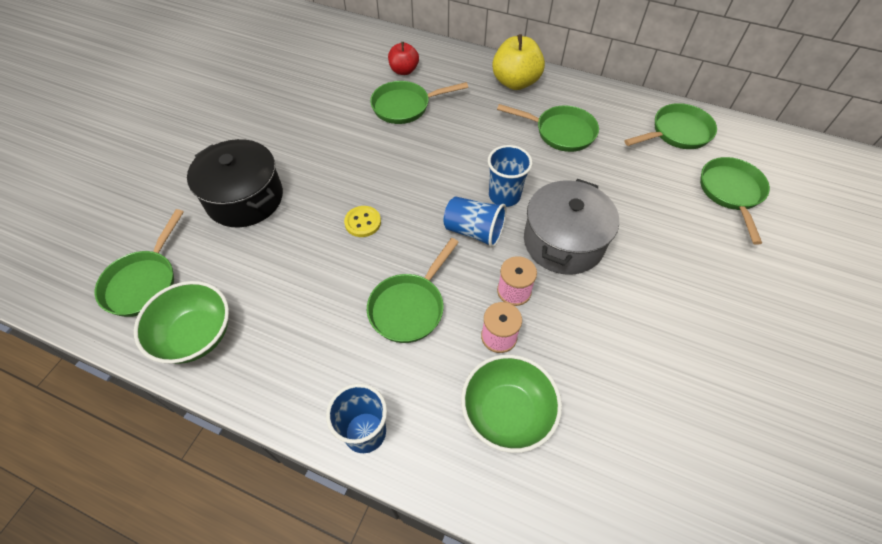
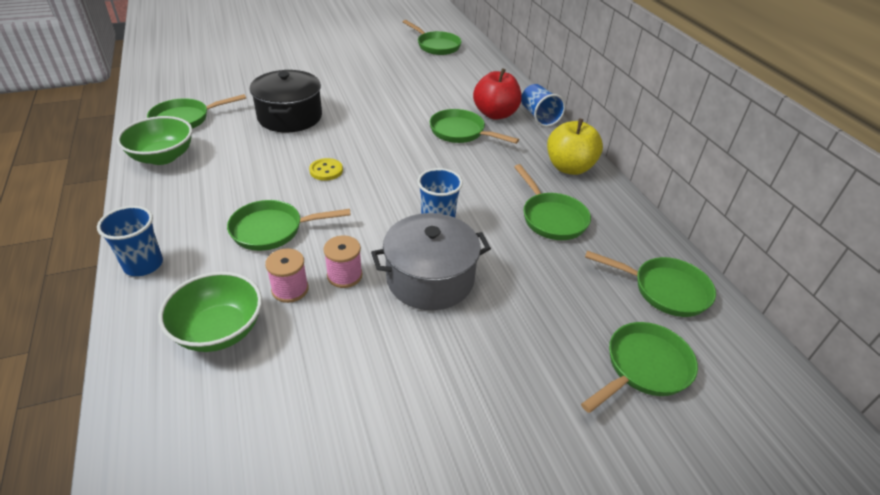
camera: 45 degrees right, 15 degrees down
(254, 31) = (436, 46): none -> green pan
(404, 70) = (495, 114): red apple -> red apple, size x1.61
(474, 231) = (381, 225): blue cup -> blue cup (539, 116)

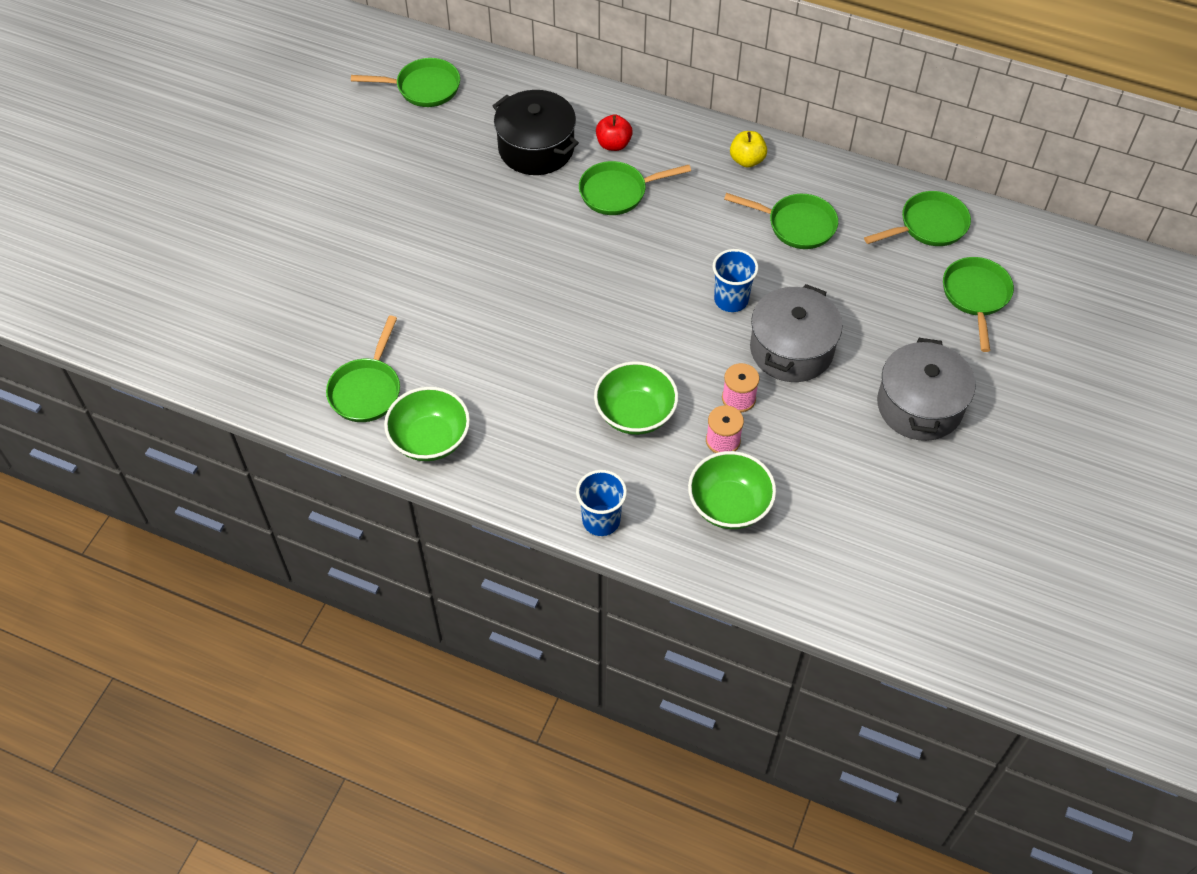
camera: 45 degrees left, 15 degrees up
(272, 230) = (635, 414): green pan -> green bowl
(290, 117) = (452, 303): black pot -> black pot (536, 148)
(326, 170) = (581, 329): yellow button -> none
(468, 402) = (919, 406): none -> grey pot
(495, 114) = (613, 144): red apple -> red apple, size x0.62
(539, 116) = (651, 116): blue cup -> none
(569, 167) = (747, 160): yellow apple -> yellow apple, size x0.62

